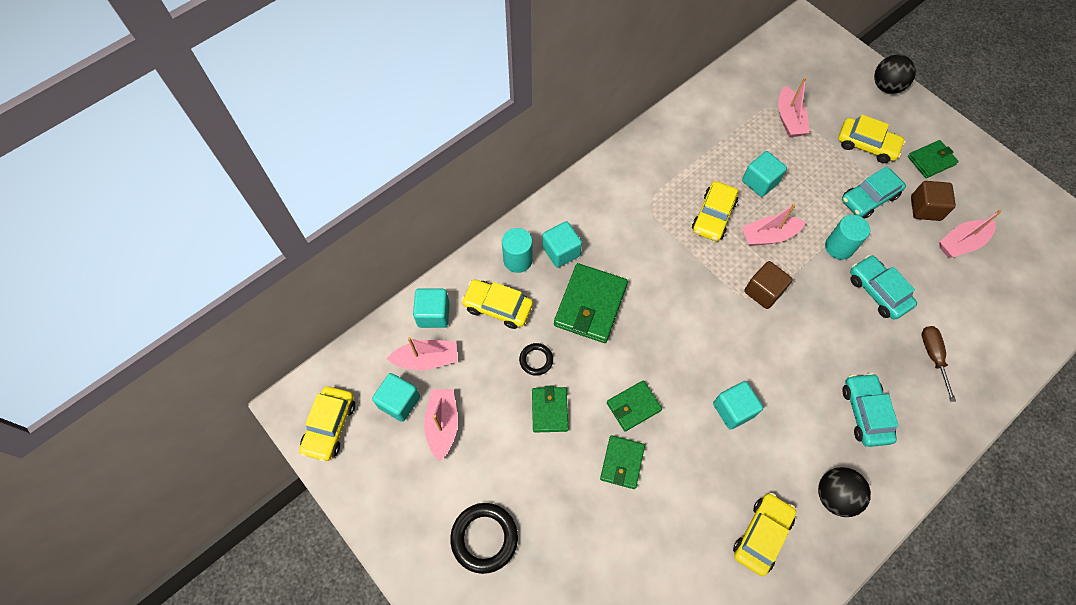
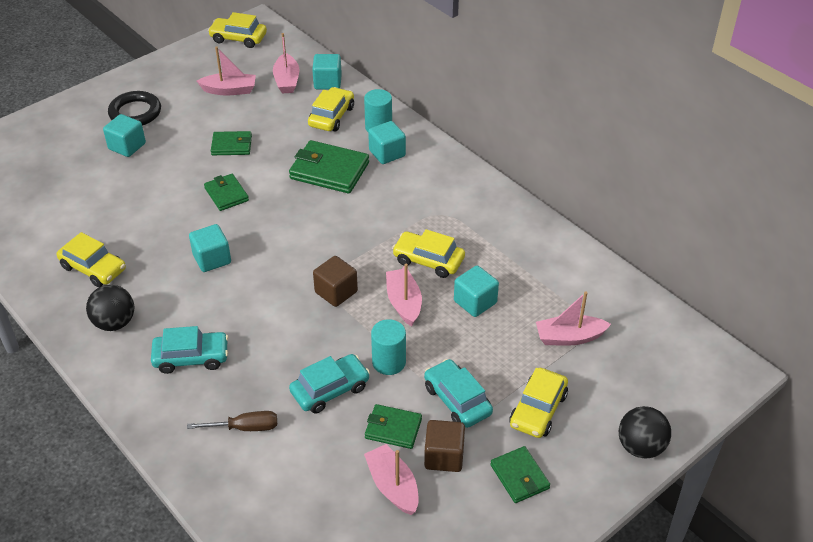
camera: 90 degrees right, 20 degrees down
(399, 402) = (252, 69): turquoise cube -> turquoise cube (127, 146)
(536, 360) = (278, 138): black ring -> none
(622, 463) = (177, 186): green wallet -> green wallet (393, 428)

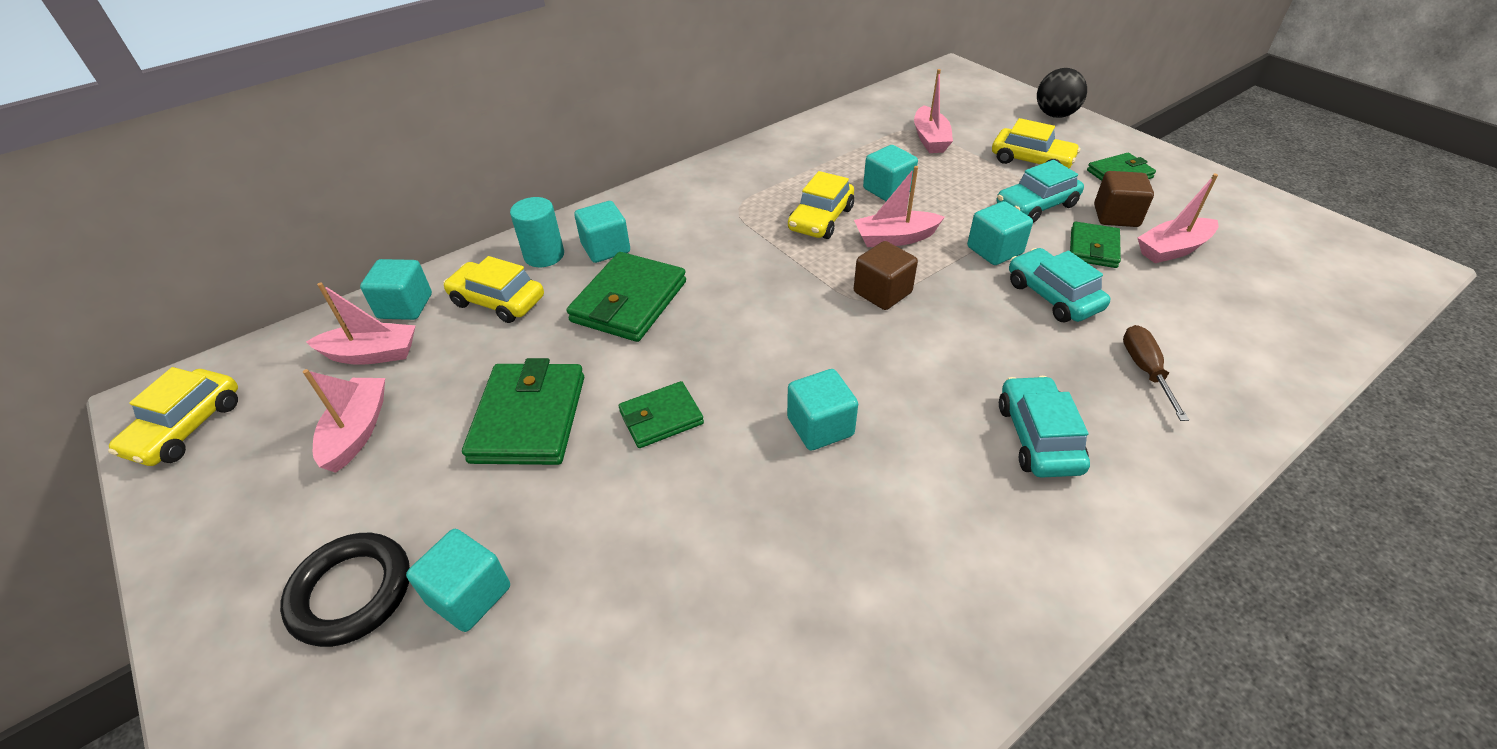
camera: 85 degrees left, 0 degrees up
(93, 268) = (848, 610): yellow car -> none
(114, 323) = (986, 553): black ball -> none
(232, 145) = (529, 418): green wallet -> green wallet, size x1.68
(389, 362) = (994, 250): turquoise cylinder -> turquoise cube

